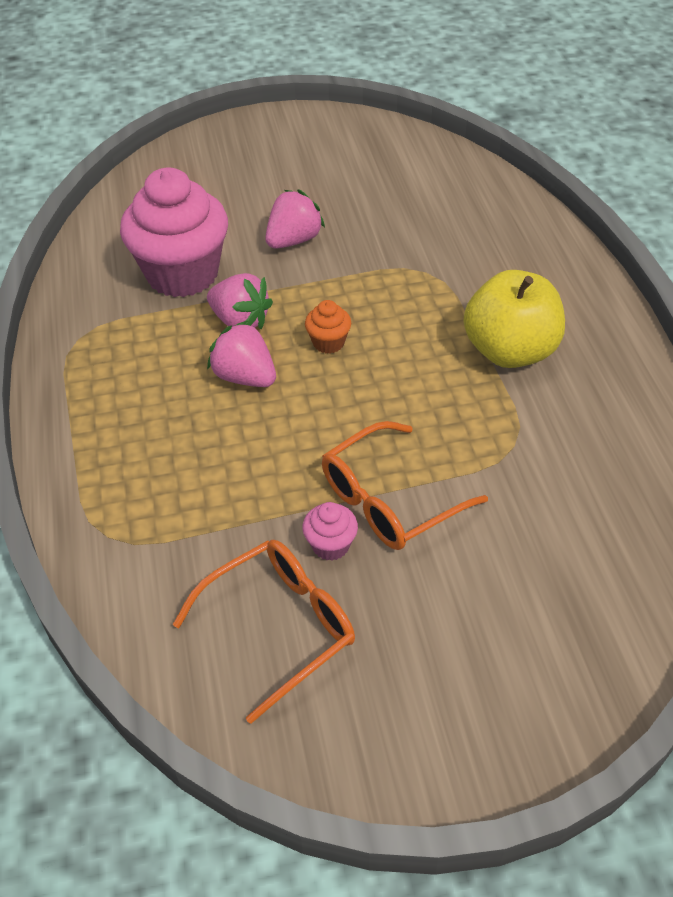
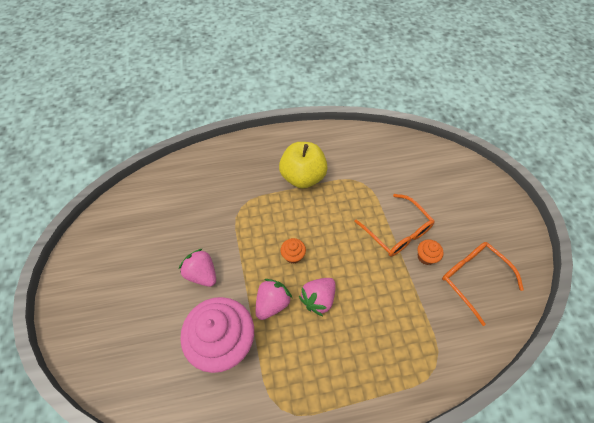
camera: 90 degrees left, 10 degrees up
(330, 545) = (426, 257): pink cupcake -> orange cupcake

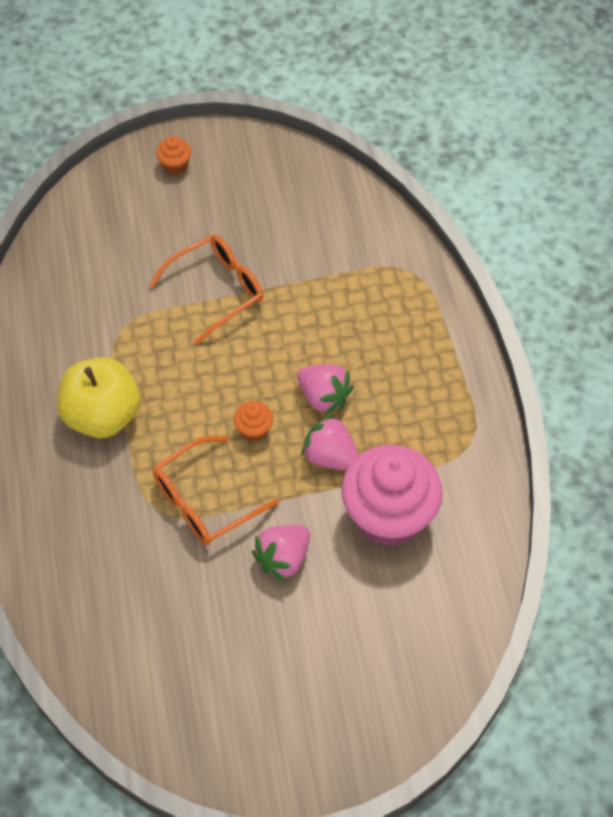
camera: 90 degrees left, 0 degrees up
(426, 257) = (259, 260): orange cupcake -> orange cupcake (175, 165)
(473, 278) = (293, 212): orange glasses -> orange glasses (205, 500)

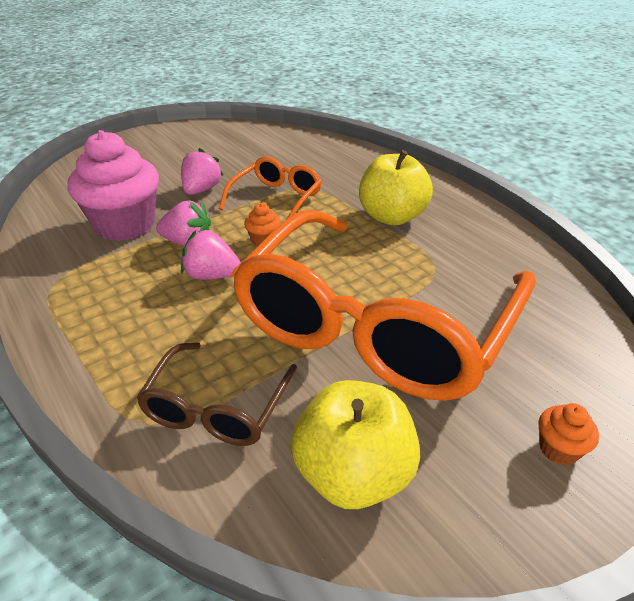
camera: 155 degrees right, 20 degrees down
(217, 290) = (375, 324): orange glasses -> orange glasses, size x2.25
(301, 196) = (353, 474): none -> yellow apple
(364, 266) = (217, 407): none -> brown glasses

